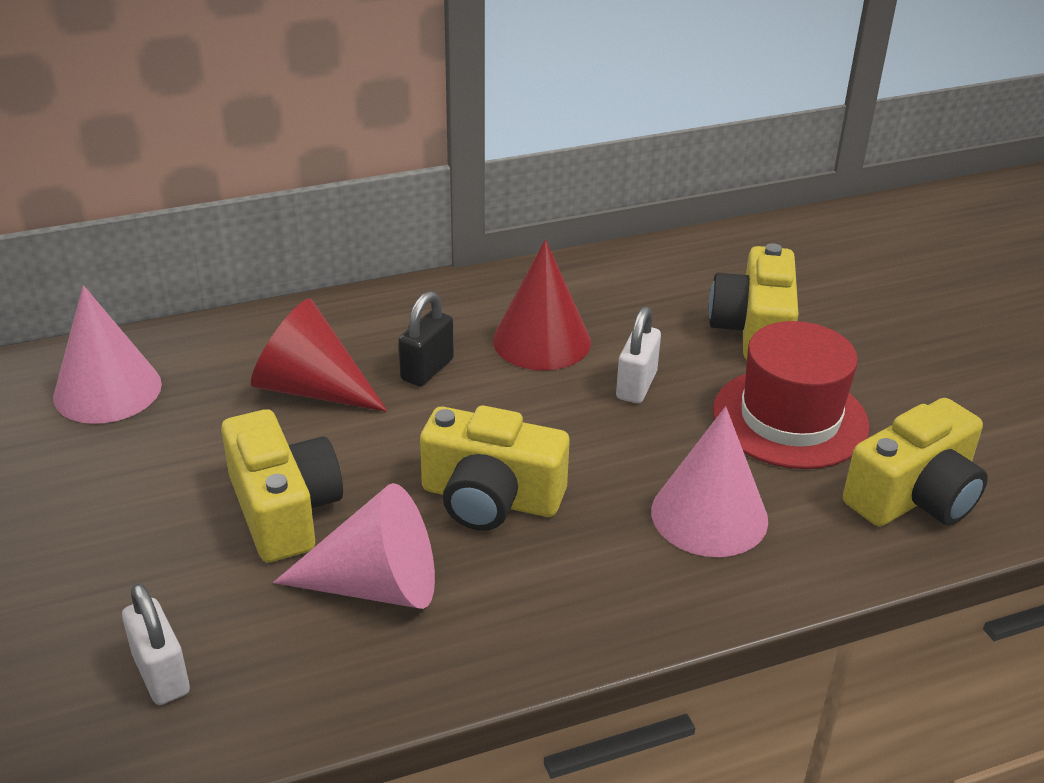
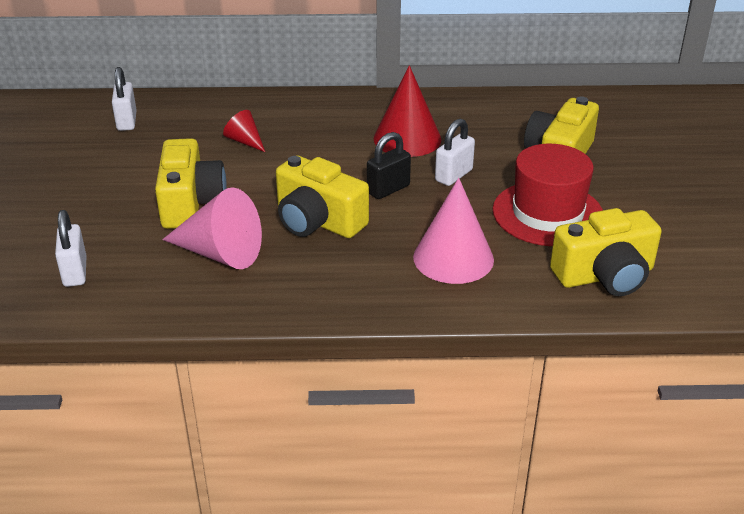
camera: 20 degrees right, 0 degrees up
(107, 390) = (127, 121): pink cone -> white padlock
(311, 389) = (245, 141): red cone -> red cone, size x0.53
(427, 369) = (322, 143): black padlock -> black padlock (388, 189)

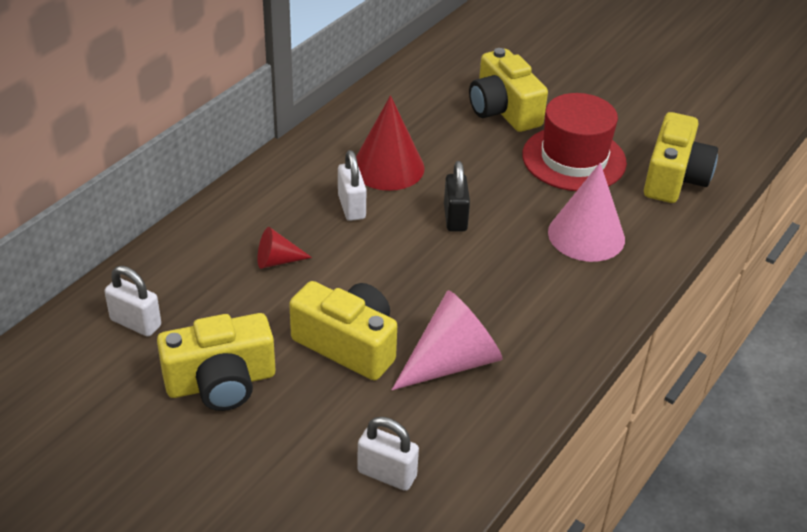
camera: 55 degrees left, 5 degrees up
(318, 221) = (461, 280): yellow camera -> yellow camera (221, 382)
(453, 175) = (472, 174): white padlock -> white padlock (351, 207)

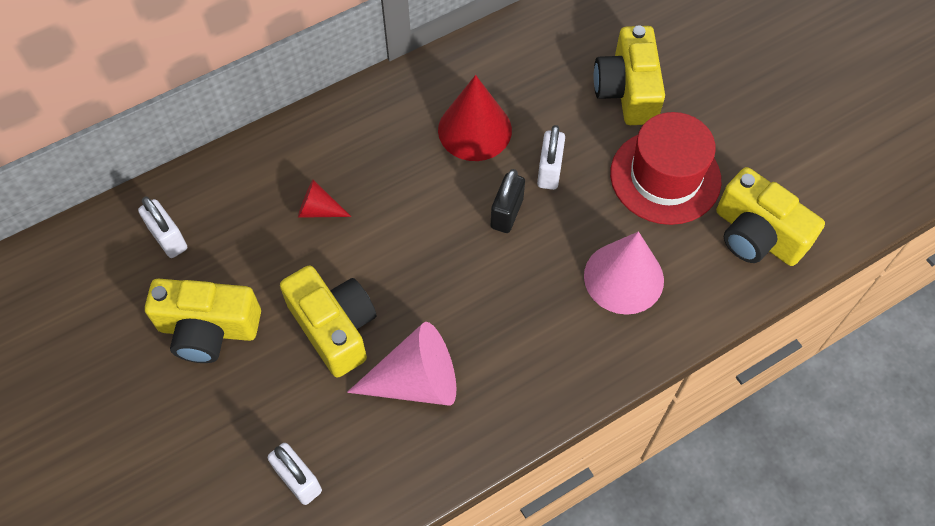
camera: 25 degrees right, 20 degrees up
(351, 207) = (416, 168): white padlock -> white padlock (549, 171)
(674, 178) = (757, 235): yellow camera -> yellow camera turned 90 degrees clockwise

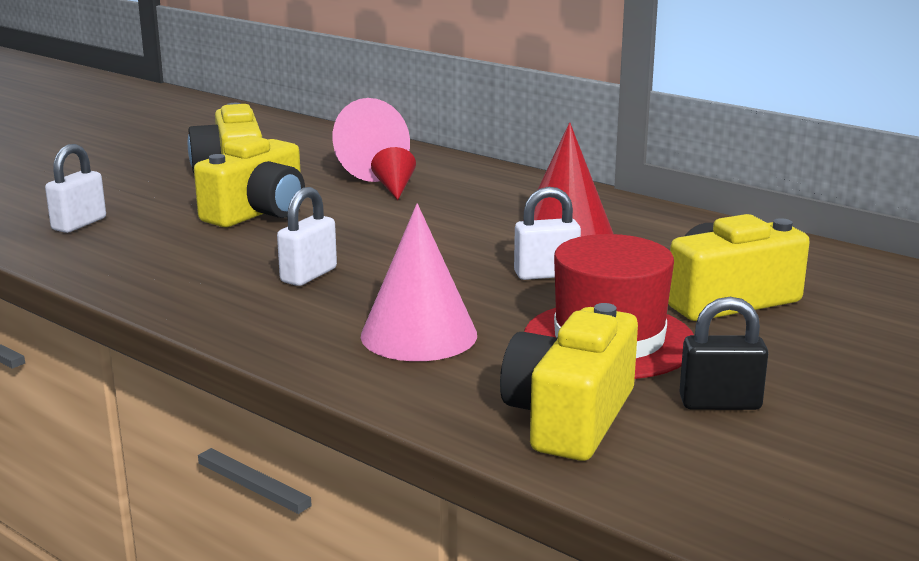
camera: 70 degrees right, 40 degrees down
(168, 239) = (320, 148): white padlock -> white padlock (308, 275)
(416, 381) = (210, 252): pink cone -> pink cone (363, 170)
(506, 213) = (462, 262): black padlock -> black padlock (720, 403)

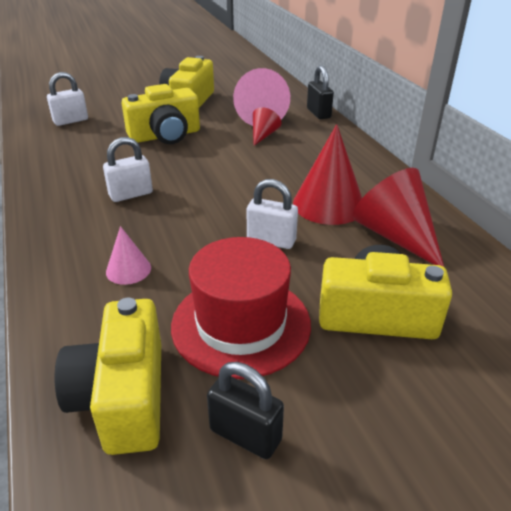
camera: 30 degrees right, 15 degrees up
(419, 335) = (128, 270): pink cone -> pink cone, size x0.53
(434, 155) = (318, 113): none -> black padlock
(570, 417) = (123, 397): yellow camera -> yellow camera turned 60 degrees counterclockwise
(669, 241) = (395, 236): none -> red cone

